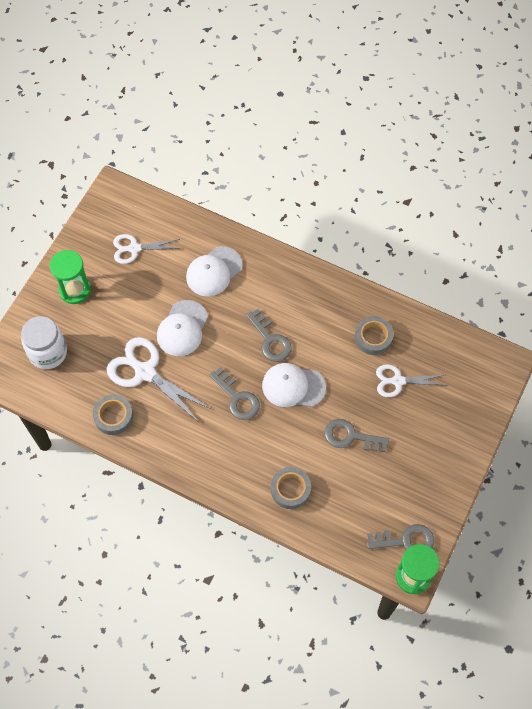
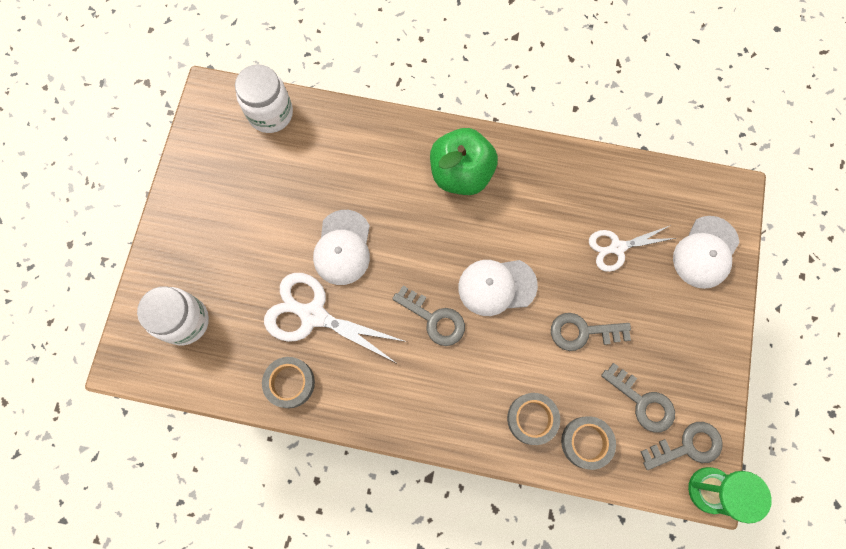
camera: 15 degrees left, 10 degrees up
(75, 290) = (197, 232): green hourglass -> none
(134, 248) = (255, 161): white scissors -> none
(156, 215) = (270, 114): none -> white jar
(214, 271) = (360, 166): white cap -> white cap (705, 252)
(271, 340) = (453, 235): grey key -> grey key (643, 402)
(291, 296) = (461, 173): none -> green apple
(373, 337) = (572, 201): grey tape -> grey tape (586, 442)

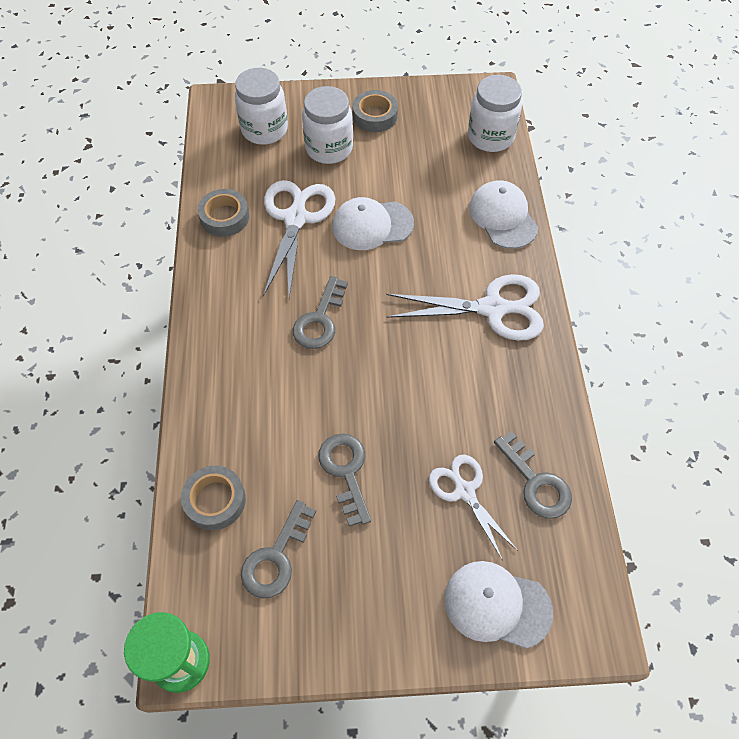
camera: 75 degrees right, 15 degrees down
(234, 263) = (329, 148): none -> white jar
(461, 173) = (493, 308): green apple -> white scissors
(496, 286) = (374, 370): white cap -> white cap (503, 217)
(532, 419) = (231, 437): grey tape -> grey tape (375, 116)
(687, 446) = (232, 623): grey key -> grey key (536, 482)

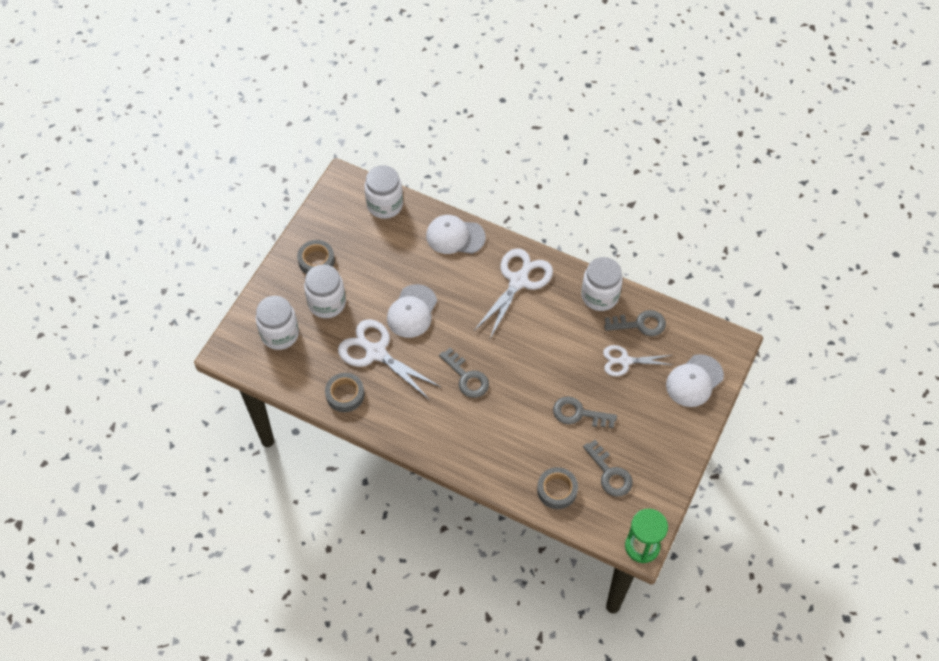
camera: 60 degrees left, 0 degrees up
(542, 410) = (600, 296): none -> white jar

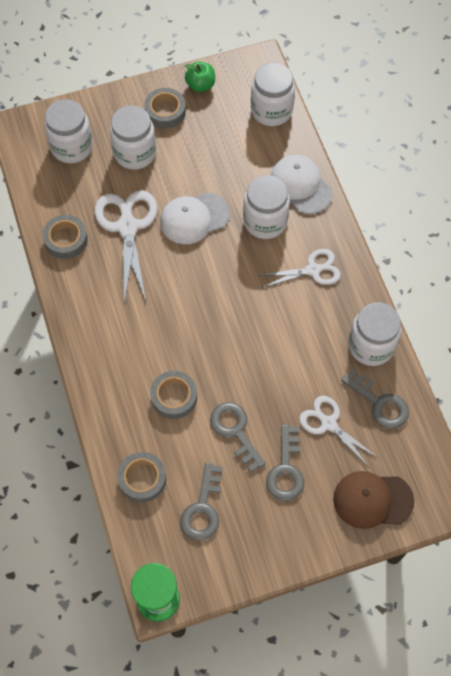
camera: 45 degrees right, 5 degrees up
(320, 225) = (200, 85): none -> green apple
(458, 276) = (265, 221): none -> white jar
(467, 377) = (176, 313): grey key -> grey key (286, 470)
(519, 280) = (313, 270): white scissors -> white scissors, size x0.63
(521, 427) = (174, 397): none -> grey tape
(694, 381) = (372, 500): white cap -> brown cap

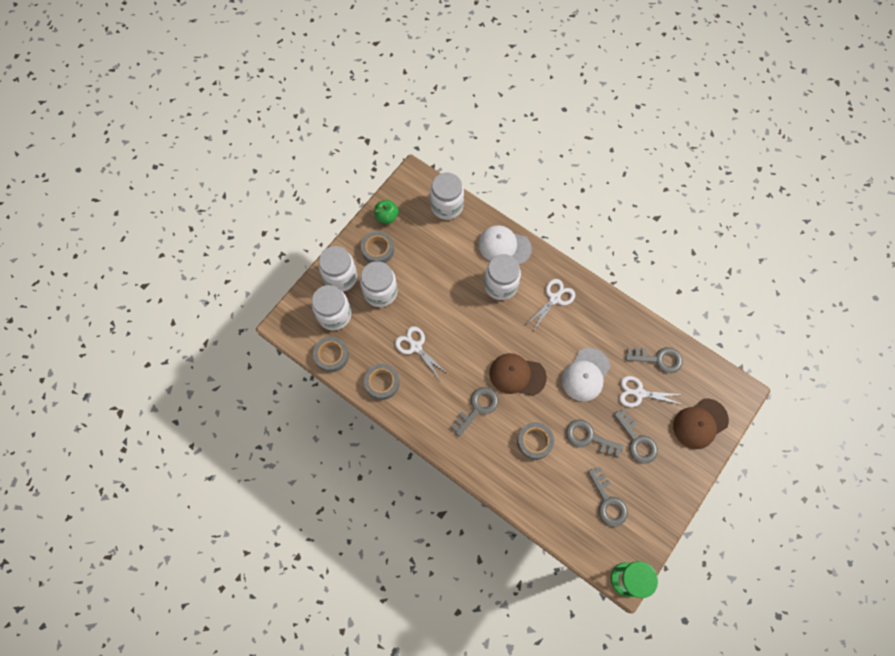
camera: 35 degrees left, 5 degrees up
(127, 226) = (415, 346): white scissors -> white scissors, size x0.63
(142, 325) = (477, 408): none -> grey key
(142, 479) = (557, 509): grey tape -> grey tape (331, 355)
(194, 218) = (454, 312): white cap -> white cap (585, 375)
(209, 320) = (517, 375): none -> brown cap
(371, 346) = (626, 325): white jar -> white jar (340, 277)

